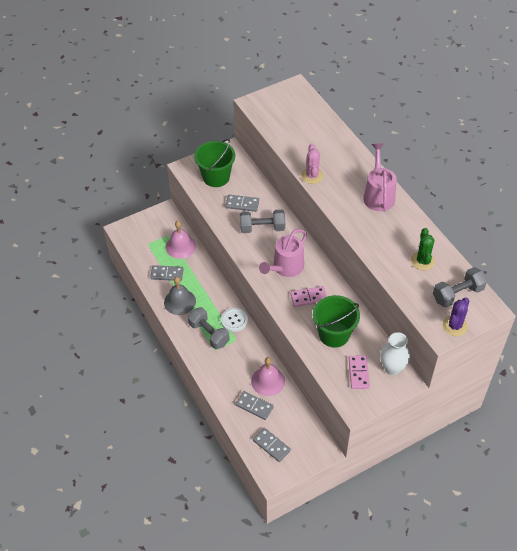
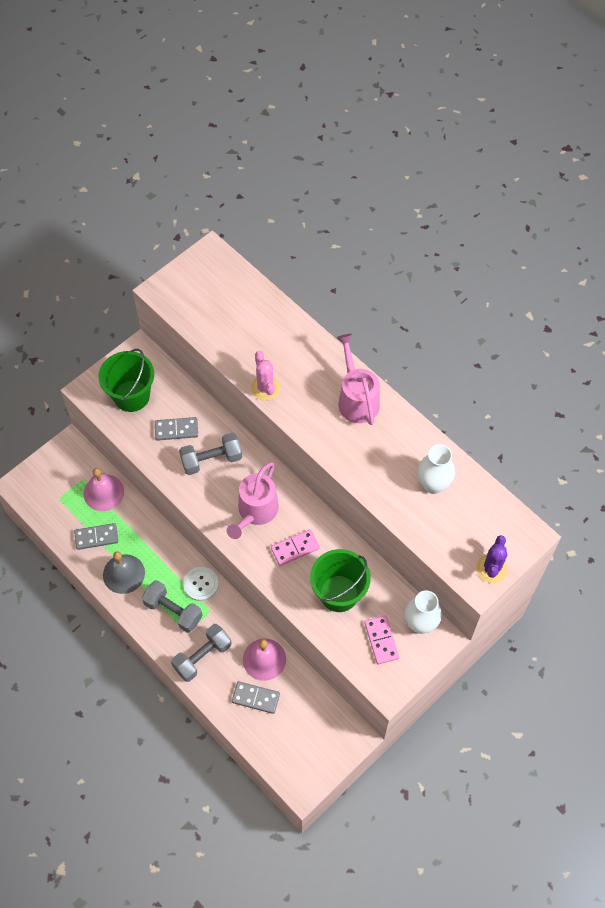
camera: 15 degrees left, 10 degrees up
(271, 445) = (290, 746): grey domino -> none
(422, 261) = (433, 484): green cactus -> white vase
(457, 294) = (485, 522): grey dumbbell -> grey dumbbell (202, 656)

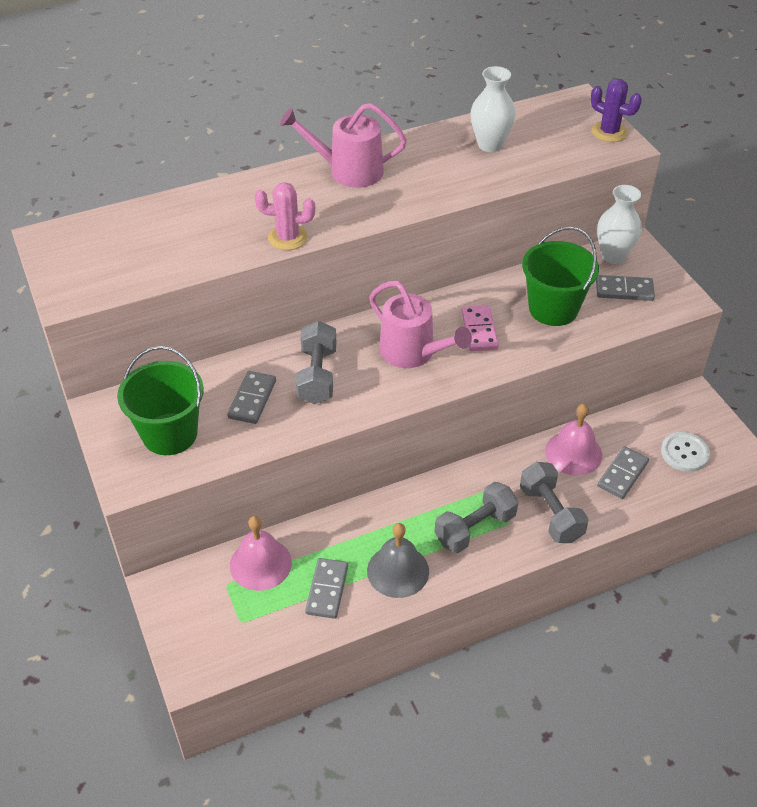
camera: 70 degrees left, 15 degrees down
(201, 584) = (448, 489): white button -> white button (684, 453)
(381, 640) = (624, 290): pink domino -> grey domino

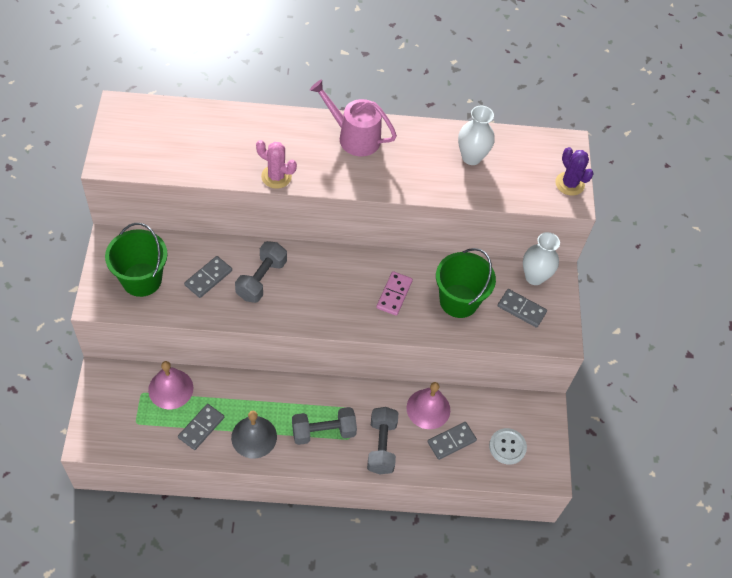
camera: 20 degrees right, 10 degrees up
(412, 352) = (336, 291): pink watering can -> none

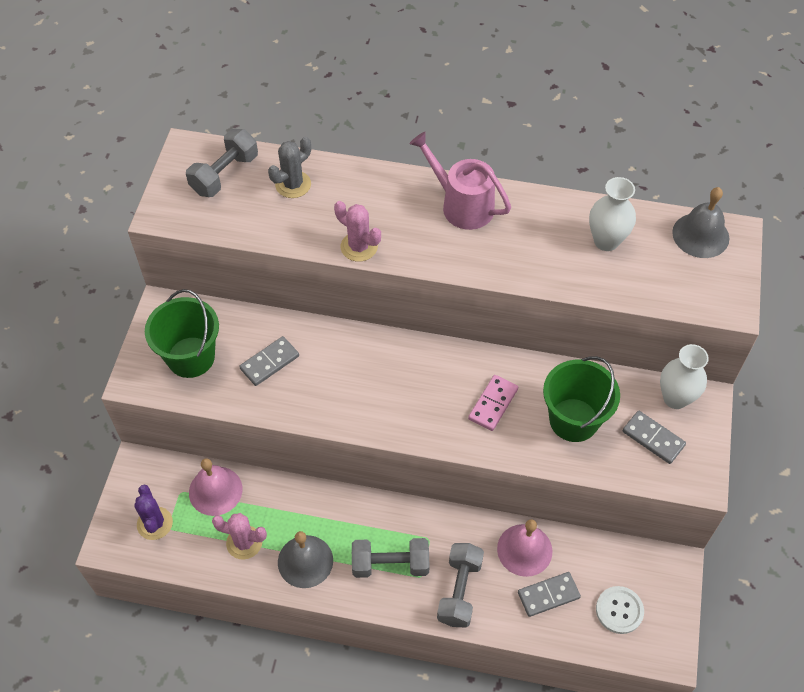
camera: 15 degrees right, 0 degrees up
(201, 428) = (244, 542): grey domino -> pink cactus
(214, 130) = (293, 184): none -> grey cactus
(261, 279) = (332, 370): grey dumbbell -> grey dumbbell (224, 174)
(543, 147) = (700, 235): none -> grey bell
(569, 184) = (730, 285): purple cactus -> purple cactus (155, 523)

